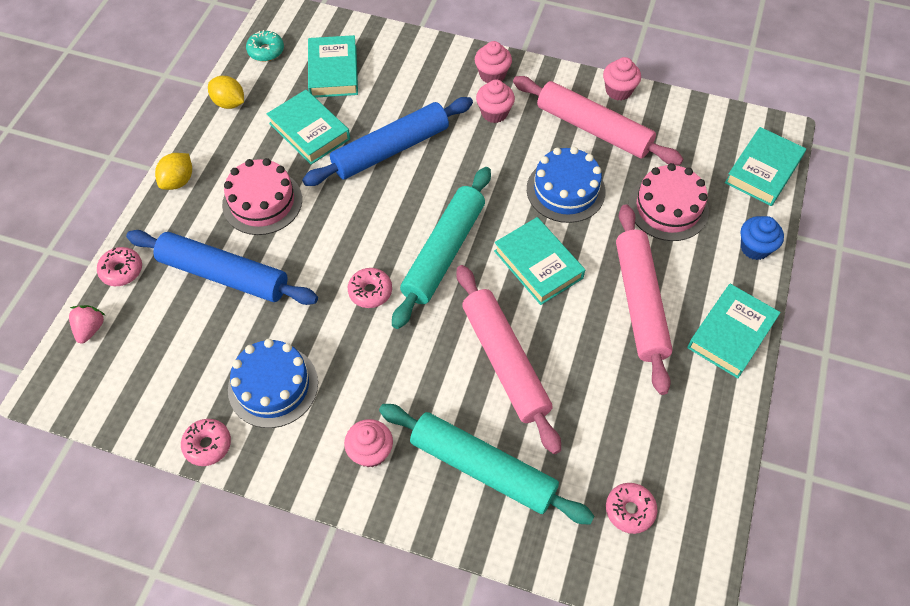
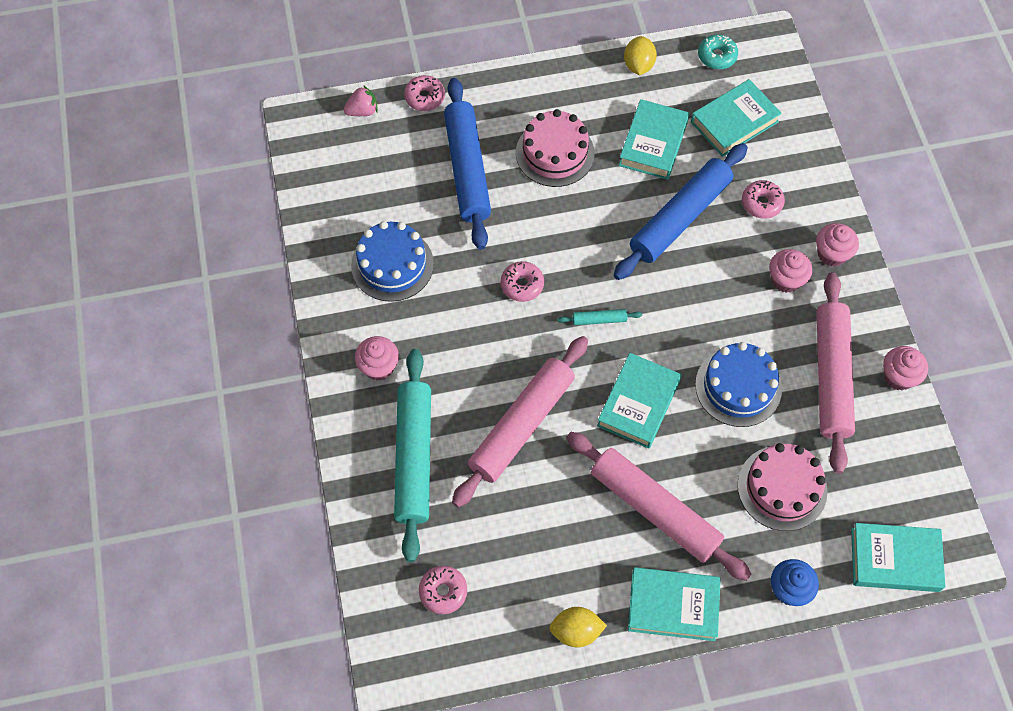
camera: 60 degrees right, 5 degrees up
(178, 181) = (533, 80): yellow lemon -> yellow lemon (576, 631)
(207, 445) = (317, 250): pink donut -> pink donut (761, 203)
(390, 149) = (679, 217): blue rolling pin -> blue rolling pin turned 75 degrees counterclockwise
(443, 252) = (599, 320): turquoise rolling pin -> turquoise rolling pin, size x0.40
(639, 302) = (655, 509): pink rolling pin -> pink rolling pin turned 75 degrees clockwise

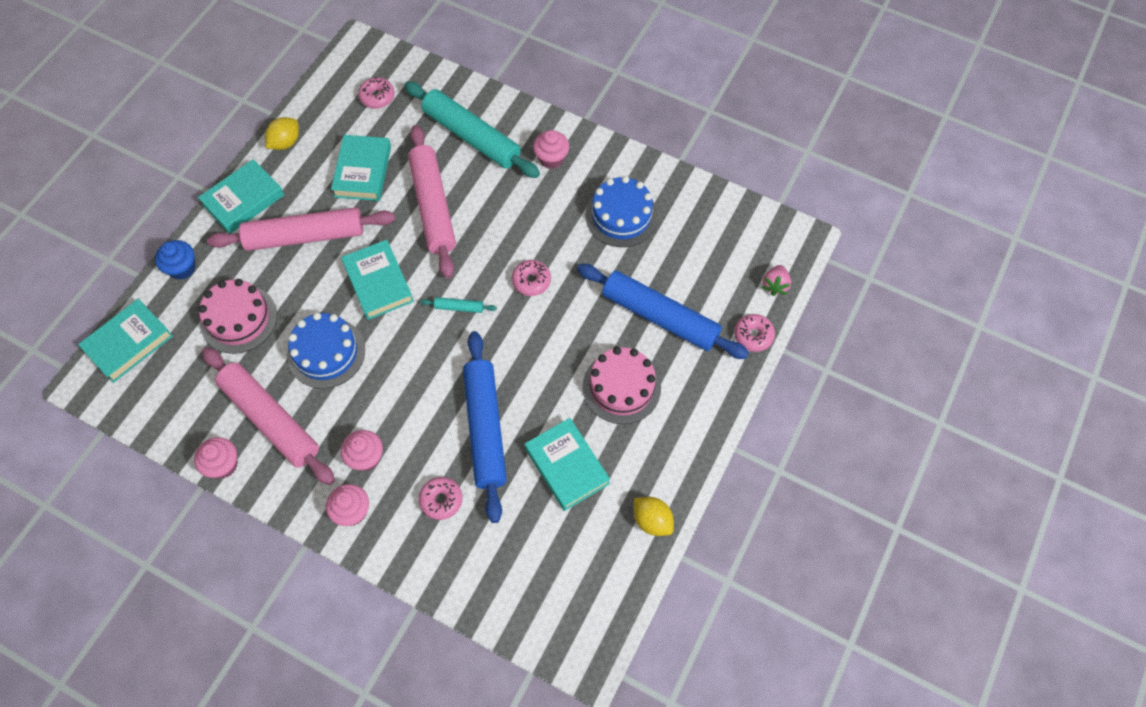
camera: 130 degrees right, 0 degrees up
(599, 320) = (459, 307): turquoise rolling pin -> turquoise rolling pin turned 60 degrees clockwise
(717, 56) = (607, 595): turquoise donut -> none
(734, 122) = (530, 548): turquoise book -> turquoise book (363, 171)

